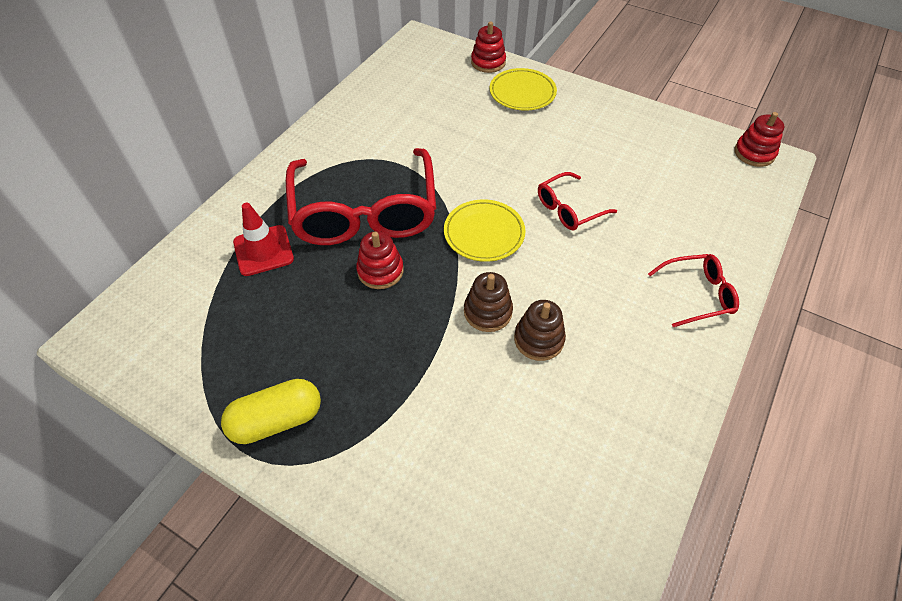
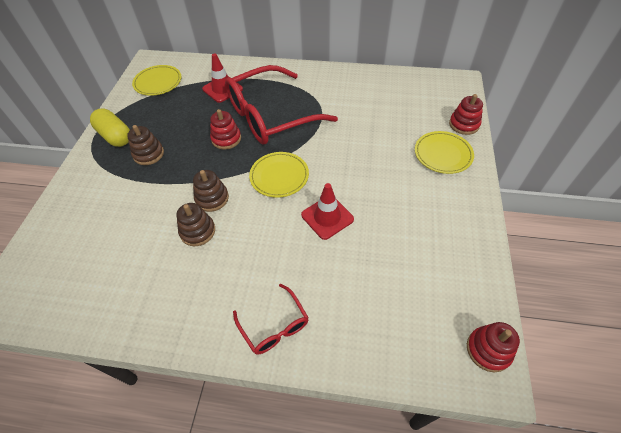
camera: 70 degrees right, 0 degrees up
(174, 334) = (158, 82): none -> yellow plate
(353, 375) = (148, 154): none -> brown stacking toy
(568, 209) = (327, 217): red glasses -> red traffic cone

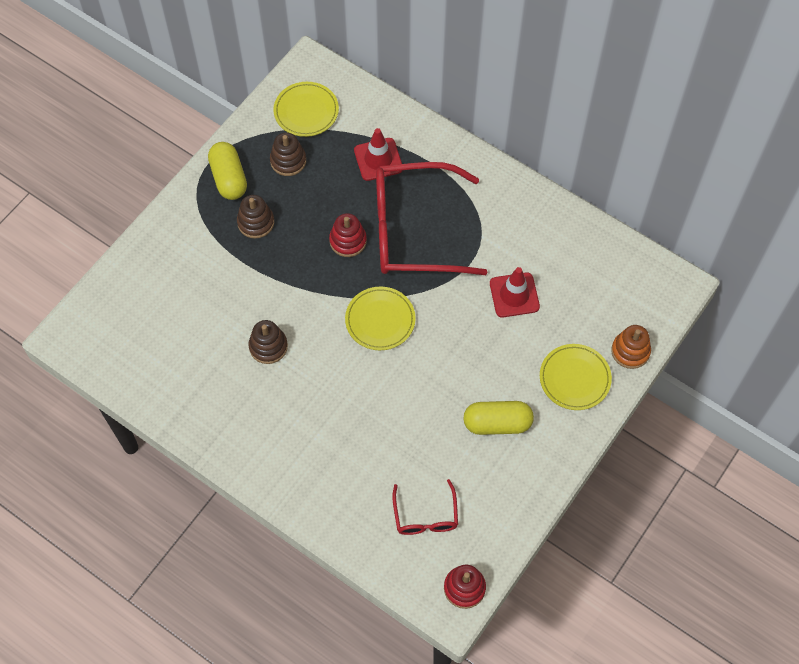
camera: 25 degrees right, 10 degrees up
(212, 198) = (298, 314): brown stacking toy -> brown stacking toy (288, 161)
(274, 326) = (295, 476): red glasses -> red glasses (425, 516)
(327, 217) = (402, 393): red traffic cone -> red traffic cone (514, 295)
(413, 206) = (497, 423): none -> yellow capsule
(464, 124) = (630, 351): red stacking toy -> orange stacking toy

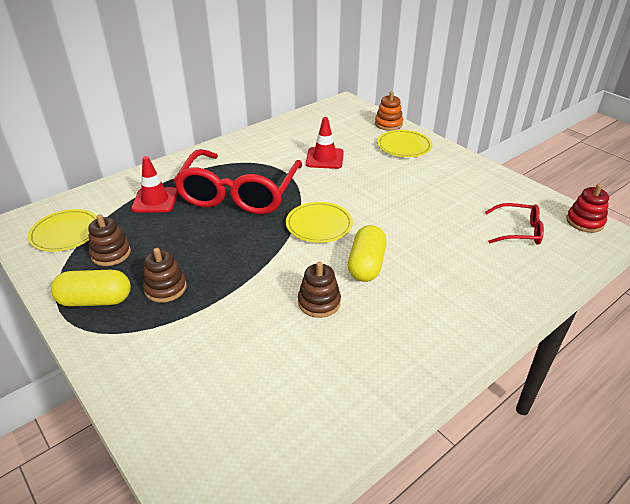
camera: 75 degrees left, 25 degrees down
(348, 241) = (227, 230): red stacking toy -> none
(497, 423) = (435, 183): yellow capsule -> yellow capsule (366, 265)

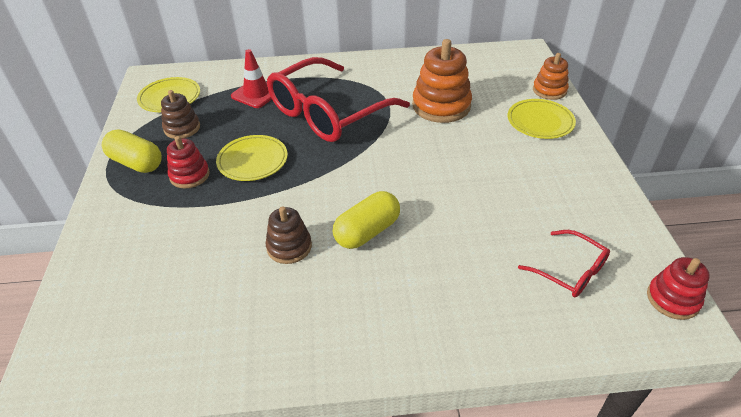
camera: 35 degrees right, 5 degrees up
(165, 288) = (189, 175): brown stacking toy -> red stacking toy
(319, 225) = (365, 172): yellow plate -> yellow plate (252, 161)
(324, 158) = (441, 106): red traffic cone -> orange stacking toy

